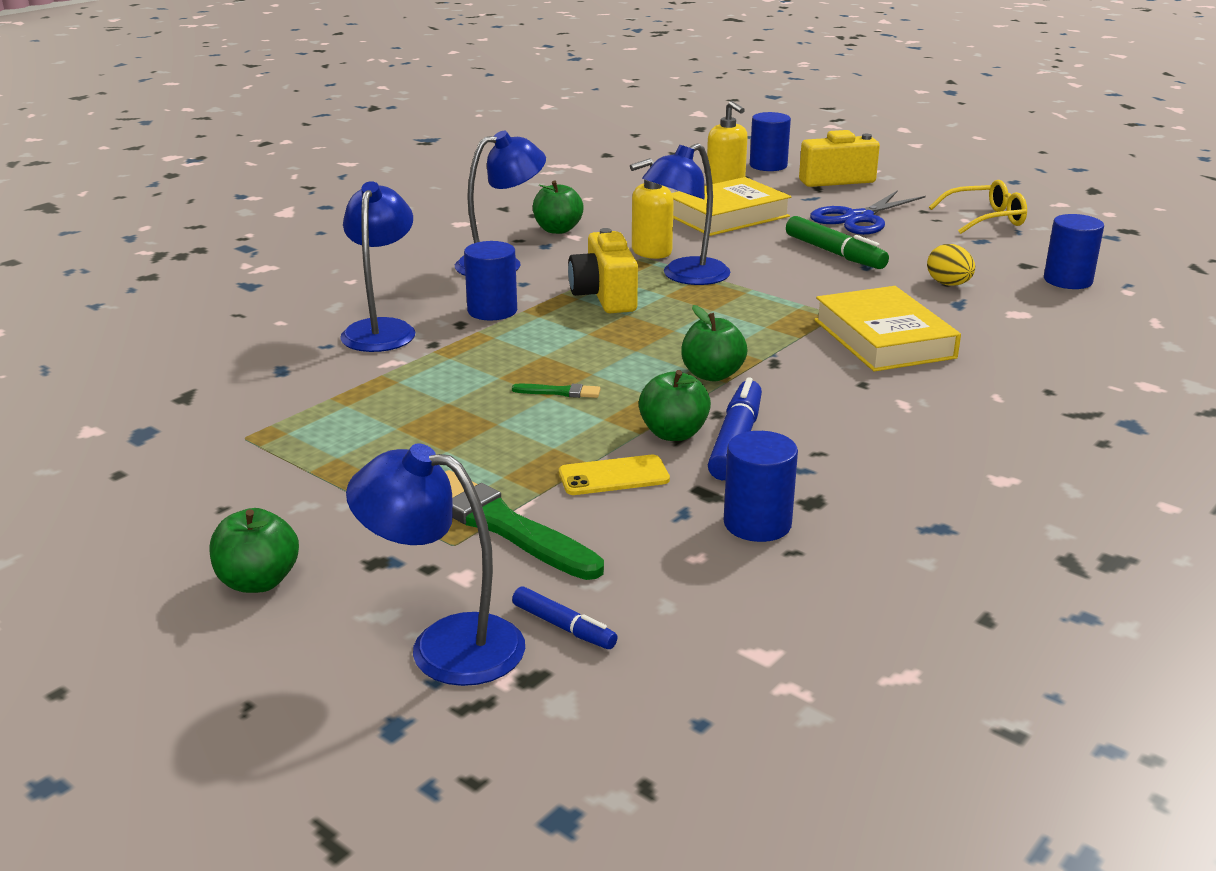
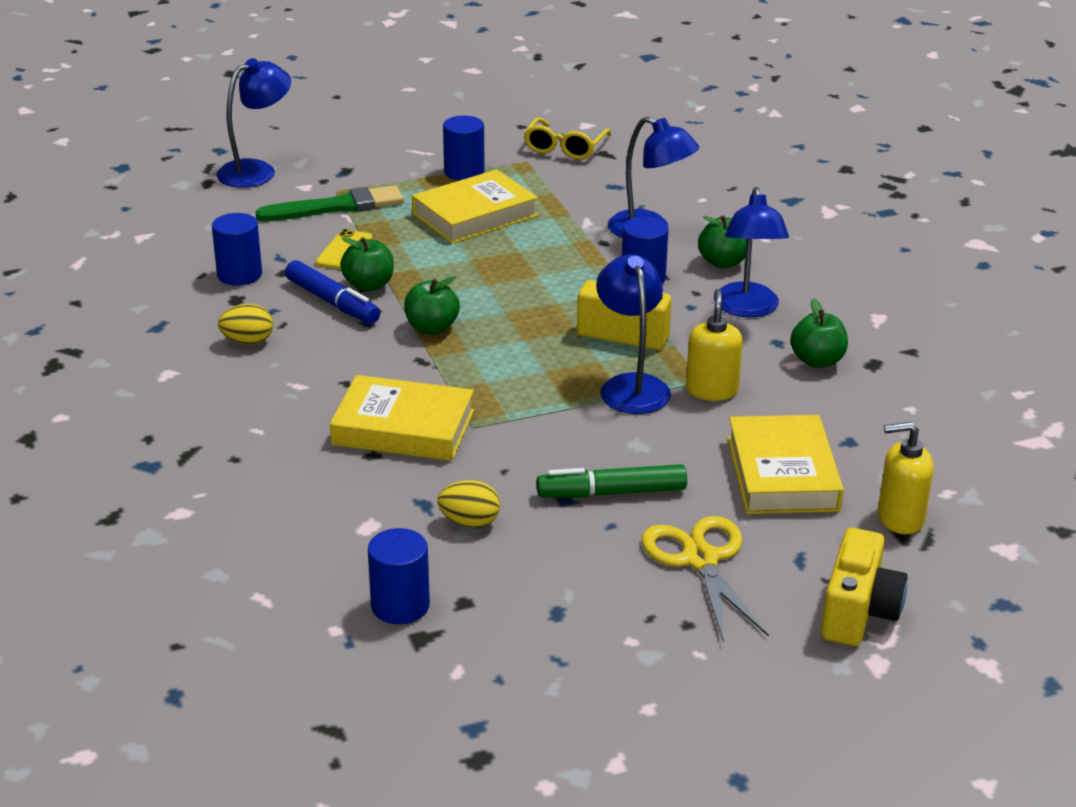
camera: 120 degrees right, 5 degrees up
(258, 581) = (366, 142): green apple -> green apple (722, 262)
(434, 426) = (474, 215): none -> yellow book
(560, 392) = (473, 265): green brush -> none
(563, 627) = (230, 198): blue marker -> none
(768, 166) = (957, 584): blue cylinder -> blue cylinder (464, 172)
(858, 218) = (701, 560): blue scissors -> yellow scissors
(878, 459) = (248, 341): none -> yellow egg
(985, 219) = (618, 658): yellow glasses -> yellow glasses (565, 148)

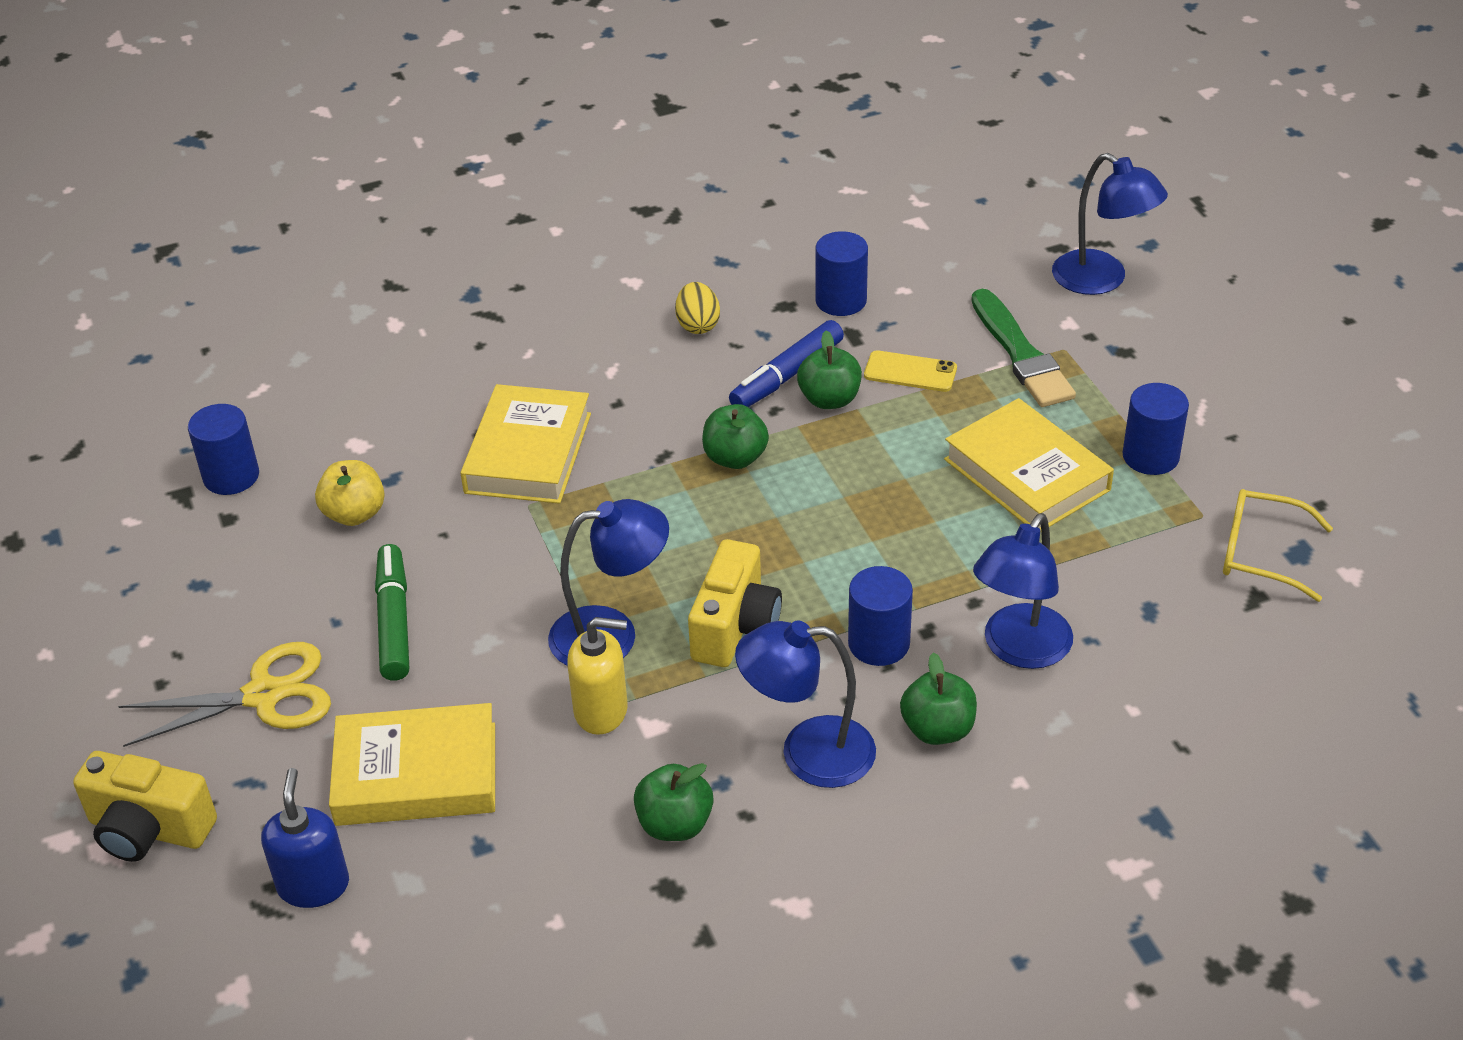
camera: 90 degrees right, 10 degrees up
(469, 522) = (354, 514): yellow egg -> yellow apple
(900, 518) = (313, 885): yellow soap dispenser -> blue soap dispenser

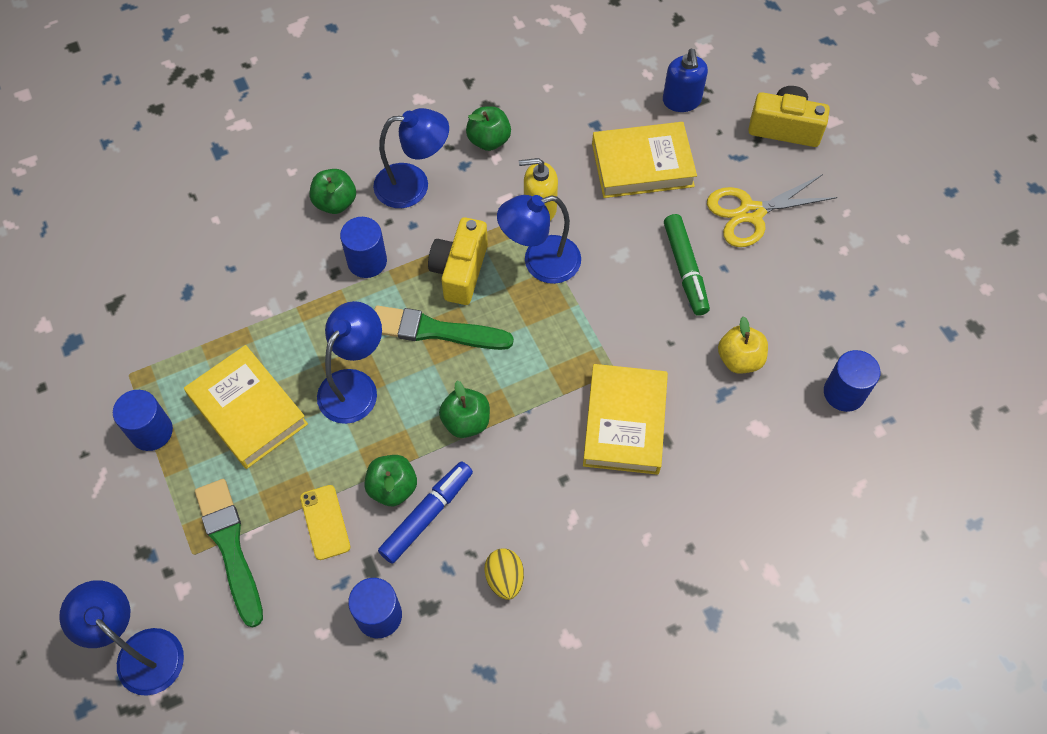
camera: 175 degrees right, 20 degrees up
(774, 555) = (435, 330): none -> green brush
(910, 372) = (325, 522): yellow phone -> yellow phone turned 60 degrees clockwise
(1019, 649) = (277, 259): blue lamp -> blue lamp (354, 385)
(1261, 553) = (98, 341): yellow glasses -> none

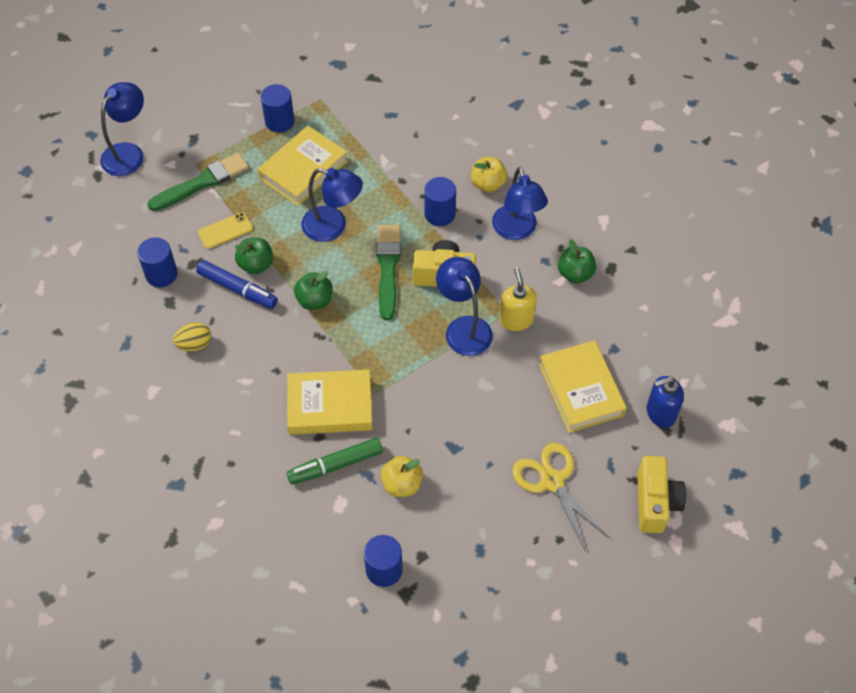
camera: 80 degrees right, 5 degrees down
(335, 202) = (488, 184): green apple -> yellow apple
(685, 269) = (481, 434): green marker -> green marker (335, 465)

